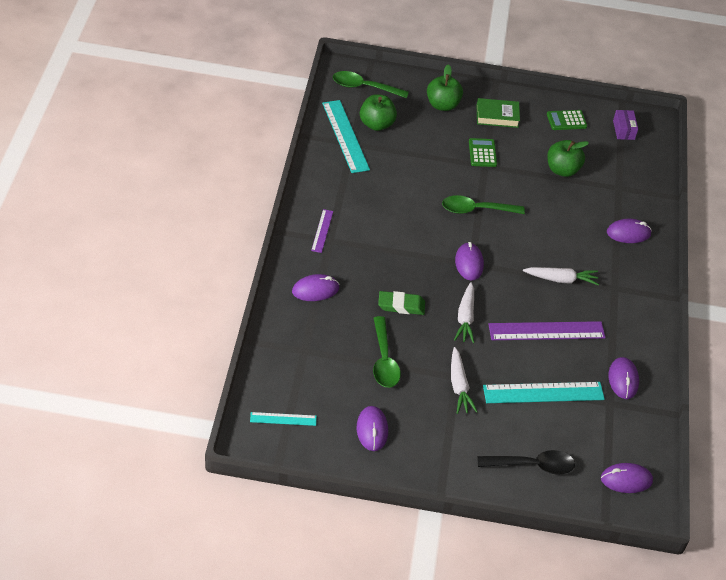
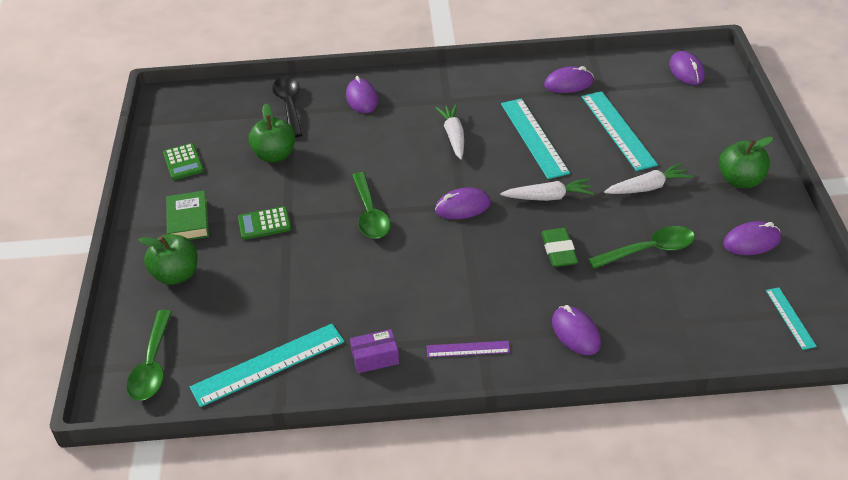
camera: 95 degrees left, 5 degrees down
(376, 124) = (234, 335): green apple -> green apple (740, 181)
(532, 465) = (712, 126): black spoon -> black spoon (289, 105)
(546, 331) = (533, 137): purple ruler -> turquoise ruler
(623, 130) = (190, 117): purple box -> purple box (375, 358)

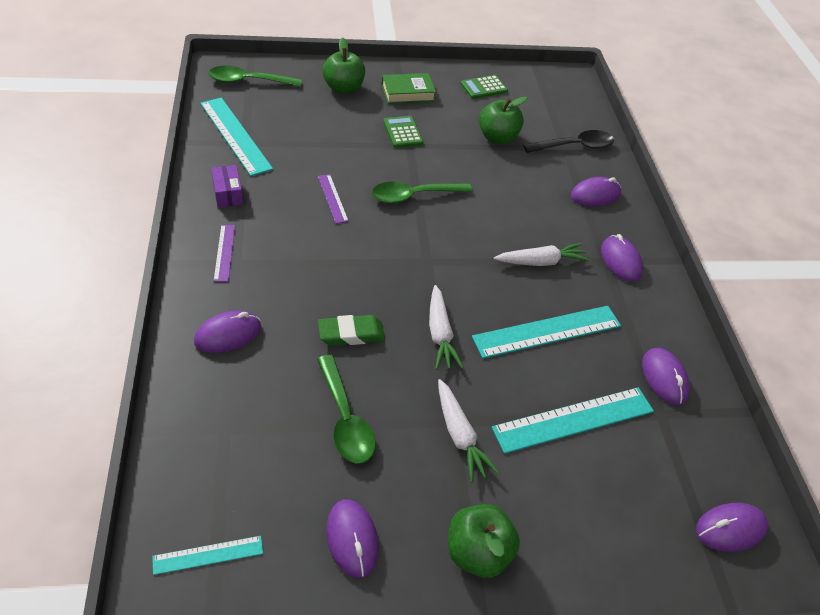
camera: 80 degrees right, 5 degrees up
(378, 273) = (332, 198): none -> purple ruler
(462, 207) = (424, 261): purple mouse -> purple mouse (620, 261)

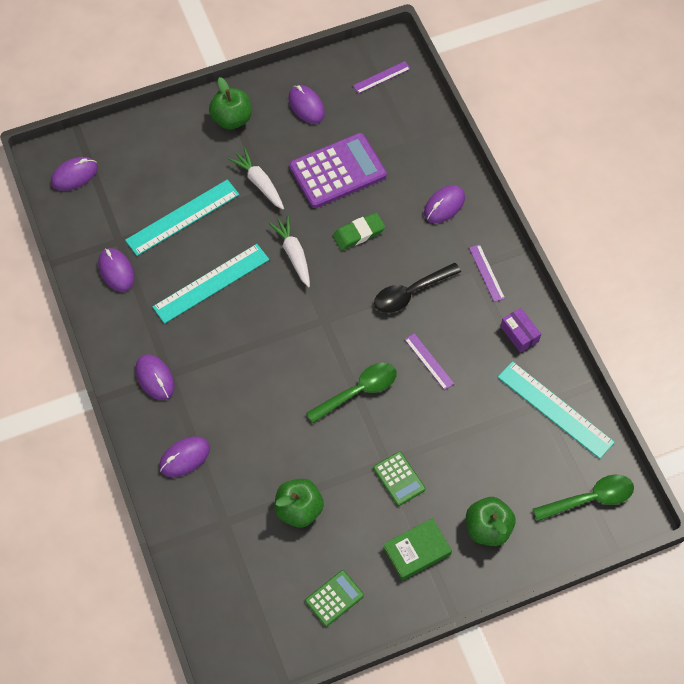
camera: 170 degrees right, 15 degrees up
(208, 555) = (381, 77): turquoise ruler -> purple ruler
(345, 419) = (337, 171): green spoon -> purple calculator
(540, 262) = (227, 352): white carrot -> none
(574, 146) = (213, 528): black spoon -> black spoon (410, 293)

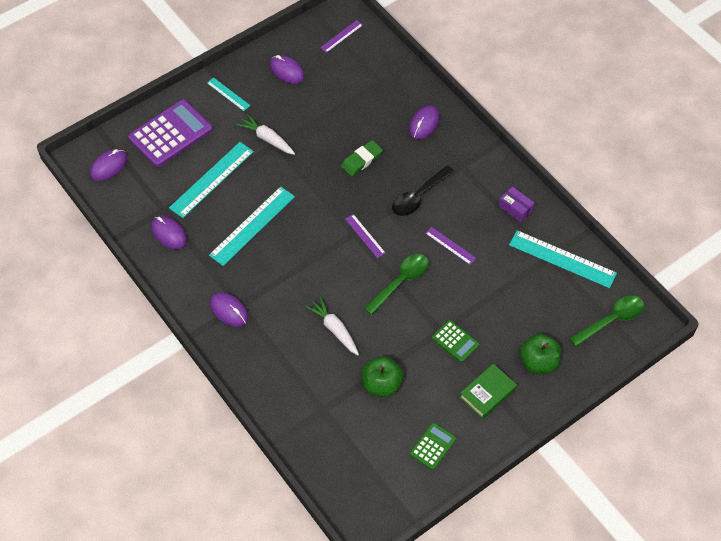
camera: 15 degrees left, 5 degrees down
(184, 457) = (274, 367): purple mouse -> none
(232, 119) = (228, 94): green apple -> turquoise ruler
(293, 254) = (313, 188): white carrot -> white carrot (335, 329)
(337, 171) = (329, 116): purple calculator -> purple calculator (171, 134)
(486, 273) = (474, 168): purple ruler -> purple ruler (365, 236)

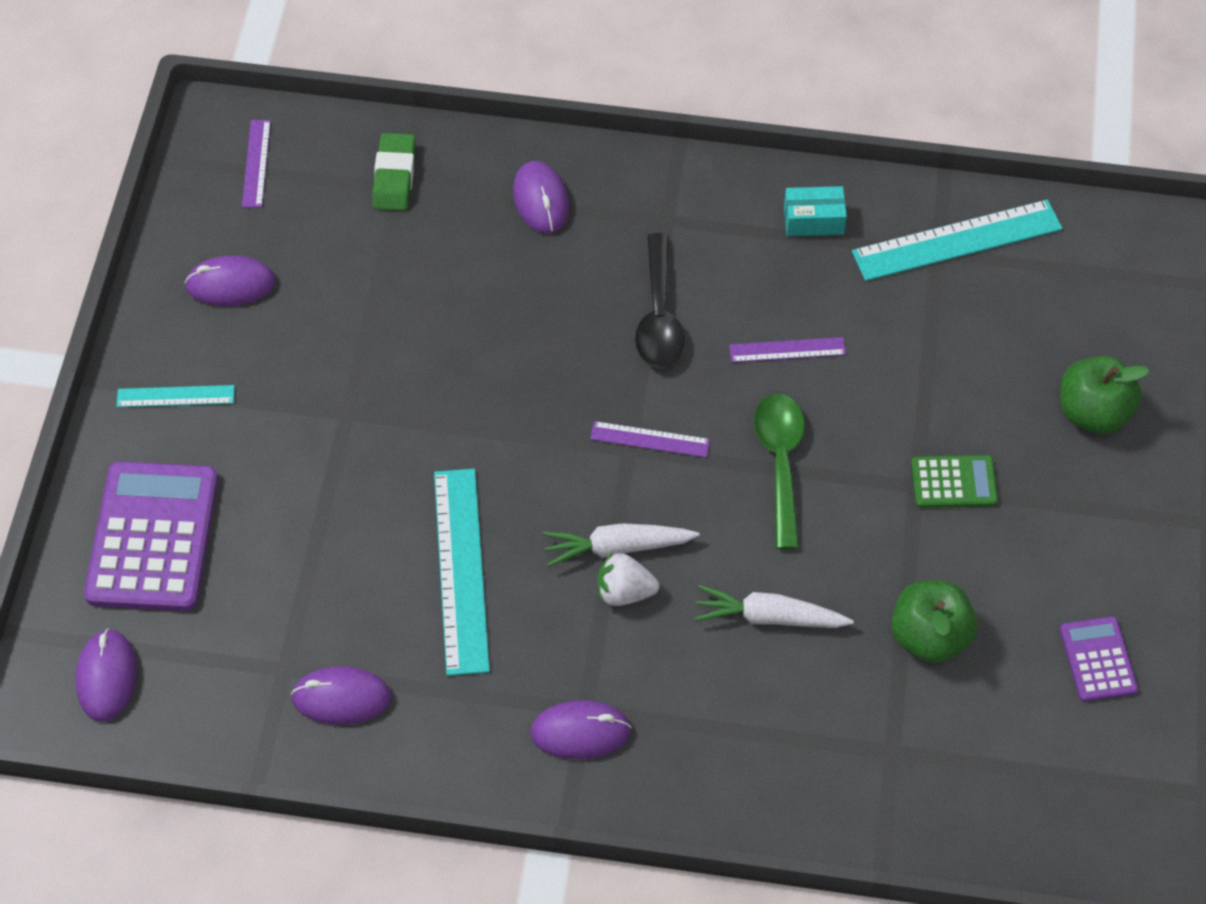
camera: 45 degrees left, 0 degrees up
(211, 179) = (309, 553): turquoise ruler -> none
(267, 139) = (326, 416): white carrot -> white carrot (618, 548)
(296, 278) = (624, 592): none -> white strawberry
(361, 160) = (512, 330): green eraser -> green eraser (394, 176)
(433, 446) = (1098, 659): green calculator -> purple calculator
(487, 393) = (1080, 517): green book -> none
(515, 208) = (813, 220): purple box -> turquoise box
(611, 320) = (1115, 271): green spoon -> none

